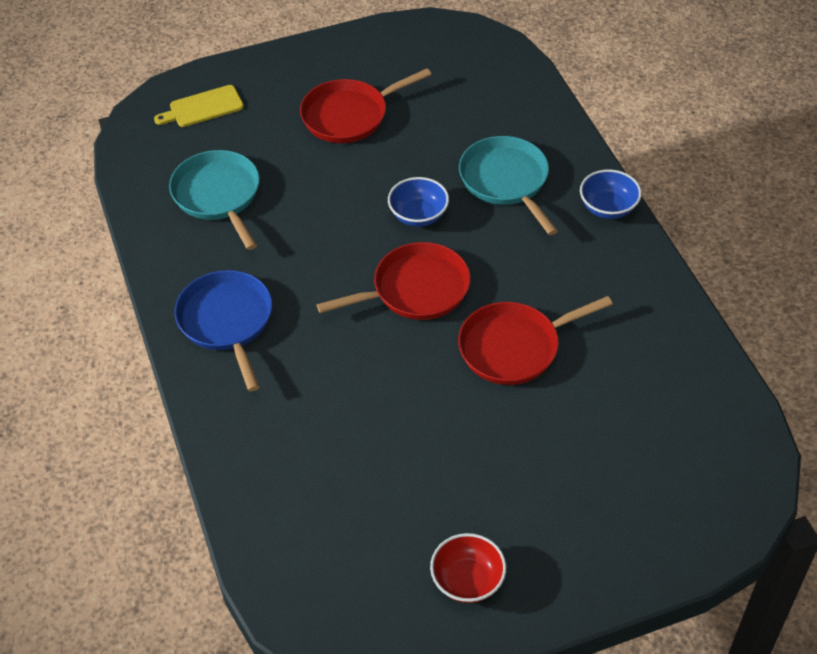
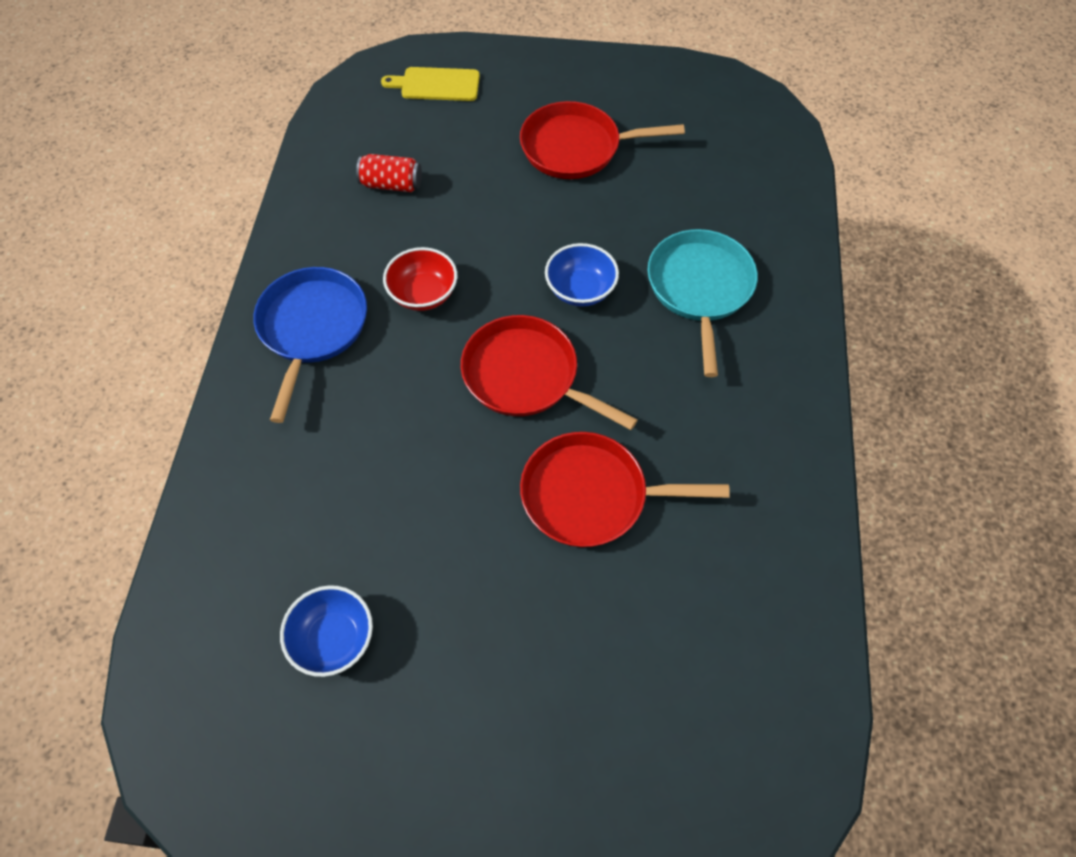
camera: 25 degrees right, 10 degrees up
(218, 195) = (391, 184): turquoise pan -> red can
(416, 289) = (525, 376): red pan -> red pan turned 150 degrees counterclockwise
(467, 580) = (364, 770): red bowl -> red bowl (423, 294)
(608, 208) = (799, 368): blue bowl -> blue bowl (333, 639)

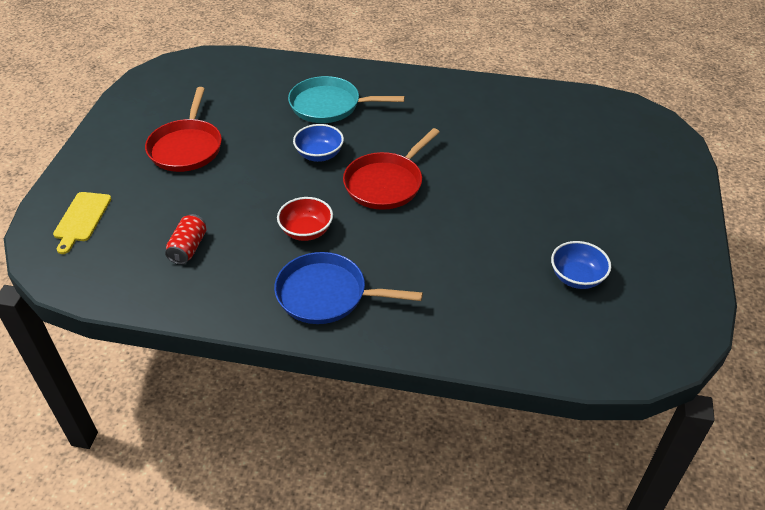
camera: 85 degrees left, 15 degrees down
(590, 495) = (475, 162): red pan -> none

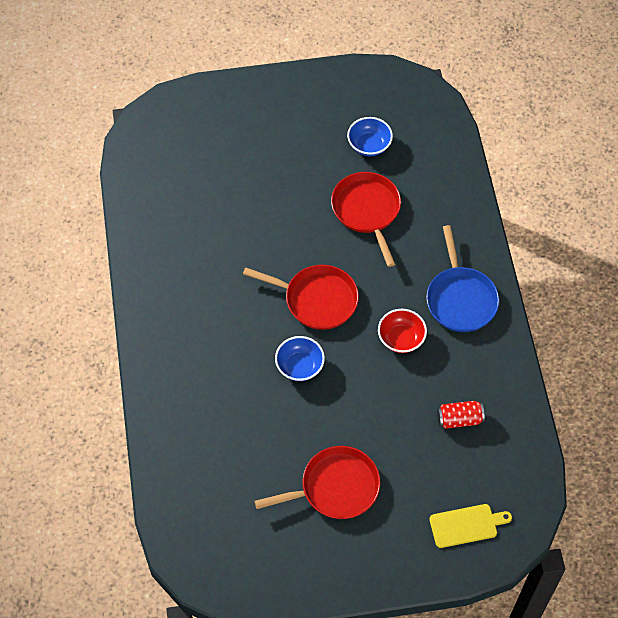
camera: 110 degrees left, 15 degrees up
(329, 105) = (220, 387): turquoise pan -> none
(482, 250) = (367, 210): none -> red pan

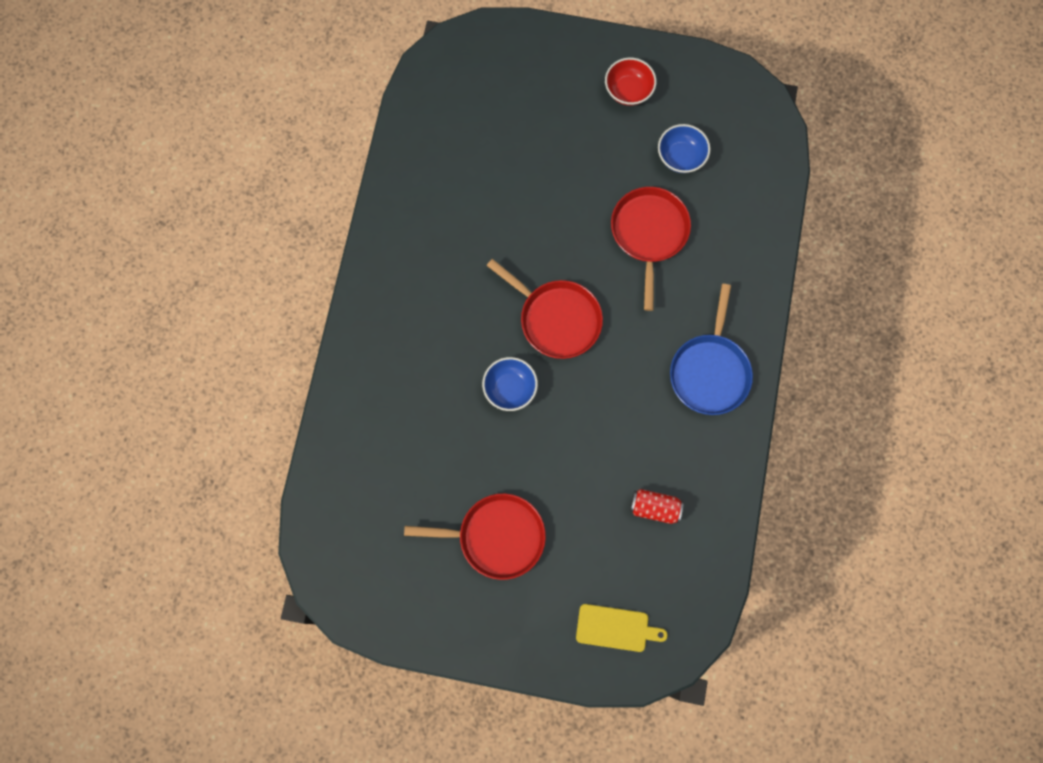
camera: 20 degrees right, 15 degrees up
(401, 339) = (628, 395): red bowl -> red bowl (628, 90)

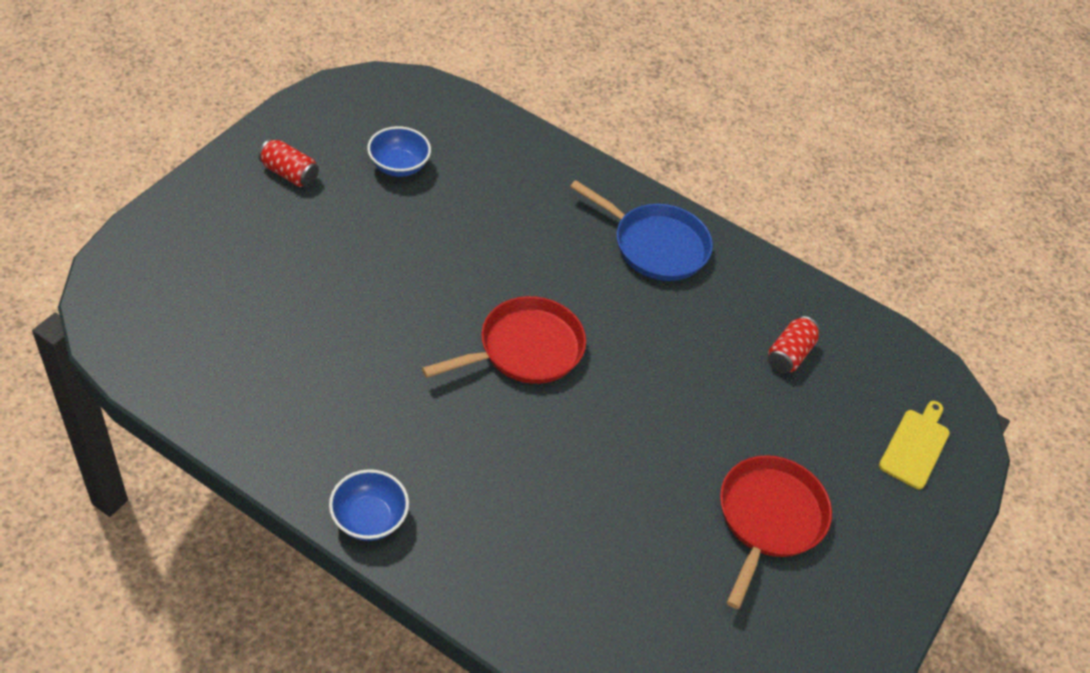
camera: 75 degrees left, 25 degrees down
(510, 388) = (589, 429): blue bowl -> blue bowl (369, 518)
(628, 90) = (289, 174): red bowl -> red can
(649, 233) = (470, 227): red pan -> none

